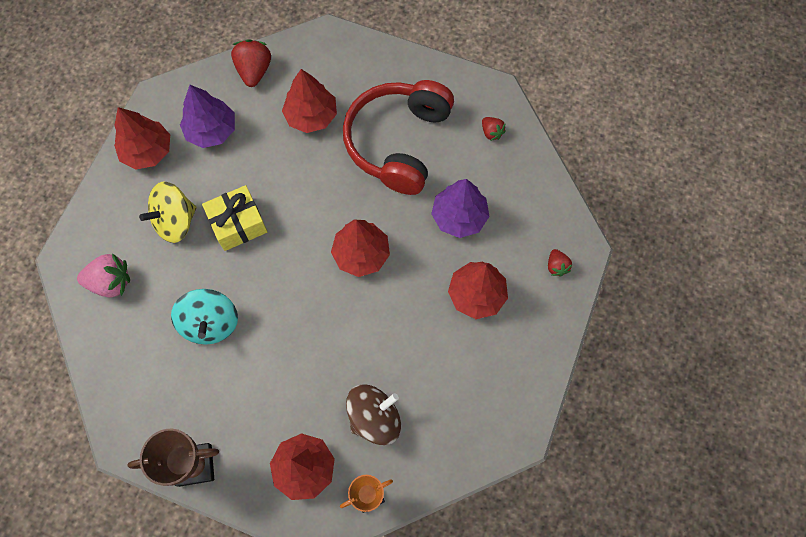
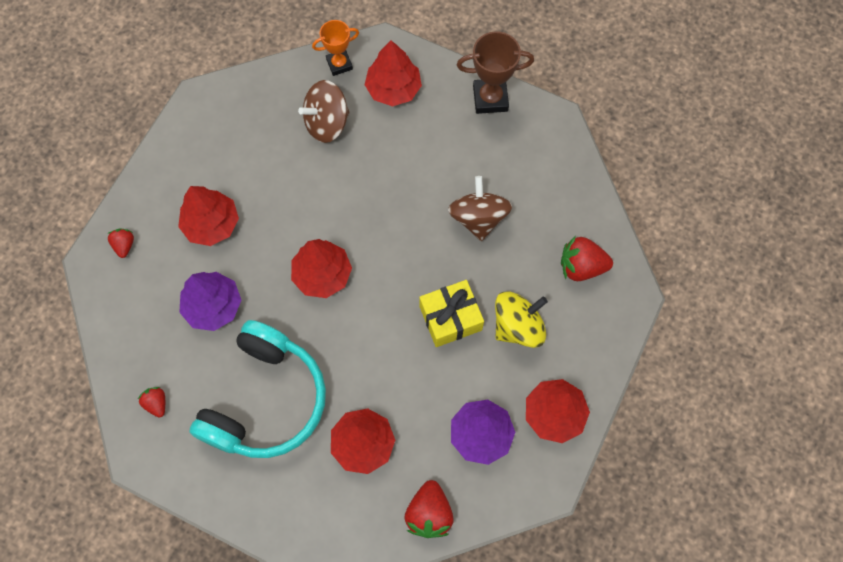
camera: 175 degrees left, 0 degrees up
(111, 282) = (581, 266): pink strawberry -> red strawberry
(210, 323) = (478, 218): turquoise spinning top -> brown spinning top
(398, 142) = (266, 400): red headphones -> turquoise headphones

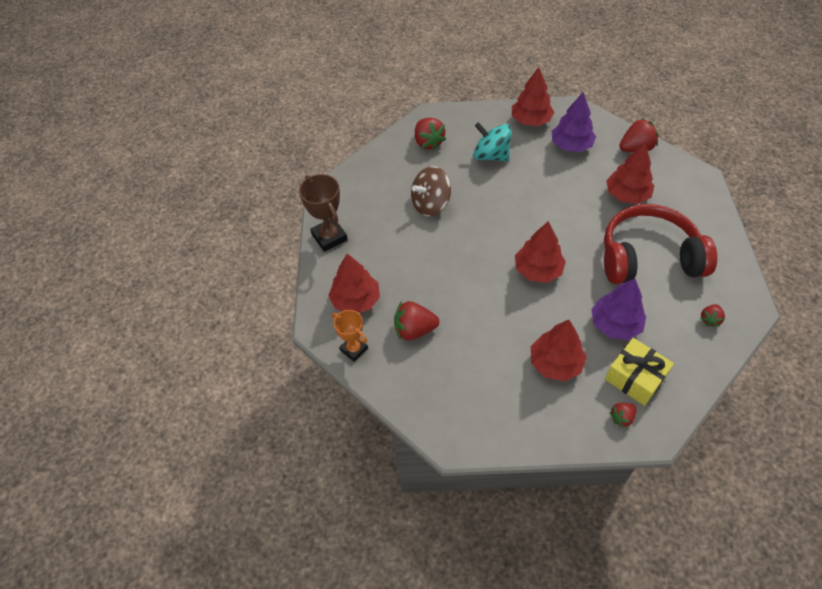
camera: 115 degrees left, 15 degrees down
(266, 400) = (648, 257): turquoise headphones -> red headphones
(327, 123) = (414, 330): brown spinning top -> red strawberry
(450, 318) = (512, 188): yellow gift -> yellow gift (635, 378)
(518, 326) = (491, 155): yellow spinning top -> turquoise spinning top

